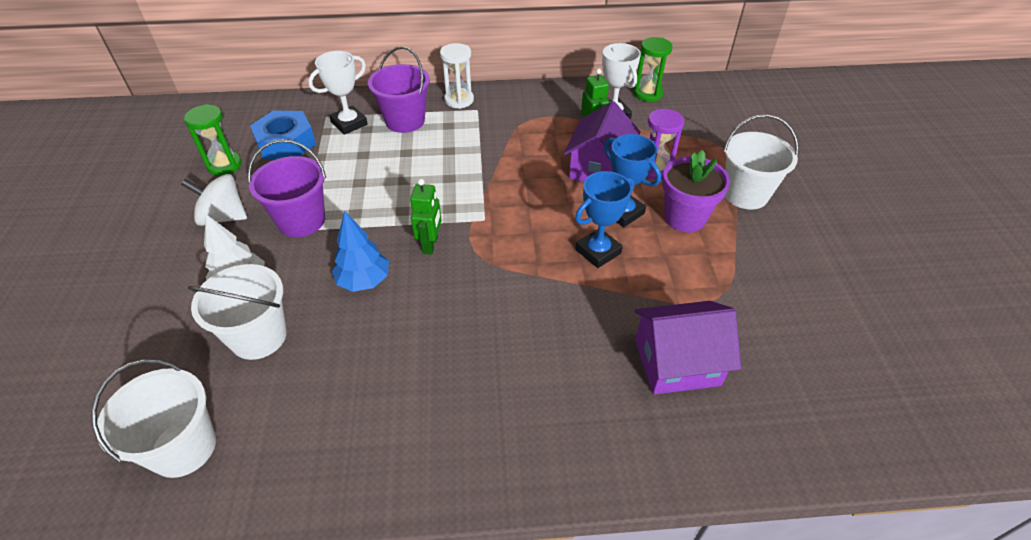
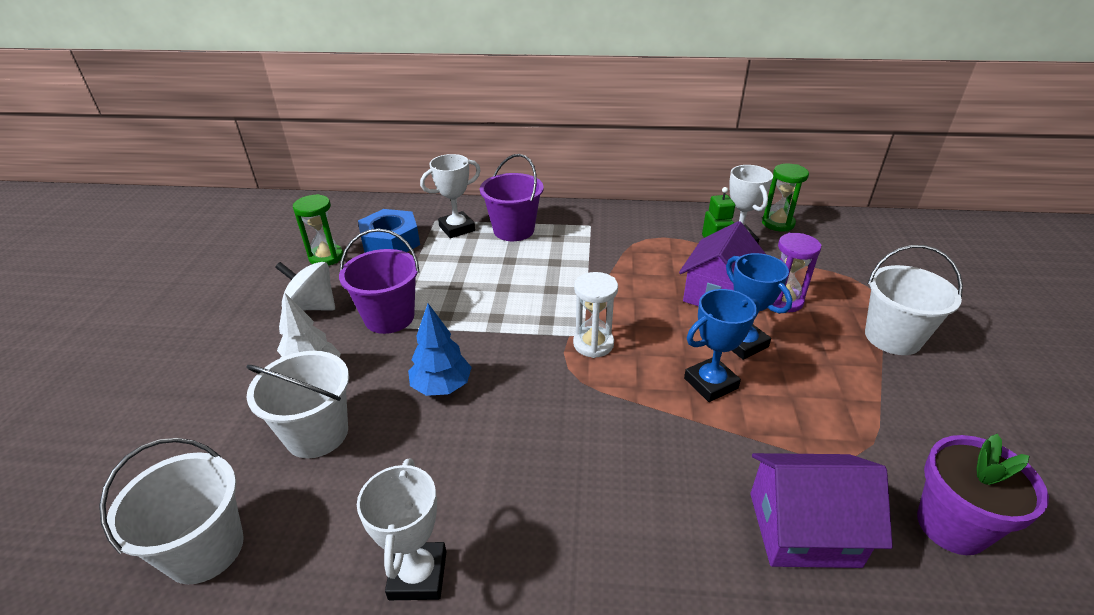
camera: 10 degrees right, 10 degrees down
(374, 441) = (418, 575): none -> white trophy
(430, 244) = (520, 356): green robot -> none
(459, 100) = (572, 215): white hourglass -> white hourglass (593, 344)
(684, 218) = (817, 356): purple flower pot -> purple flower pot (951, 526)

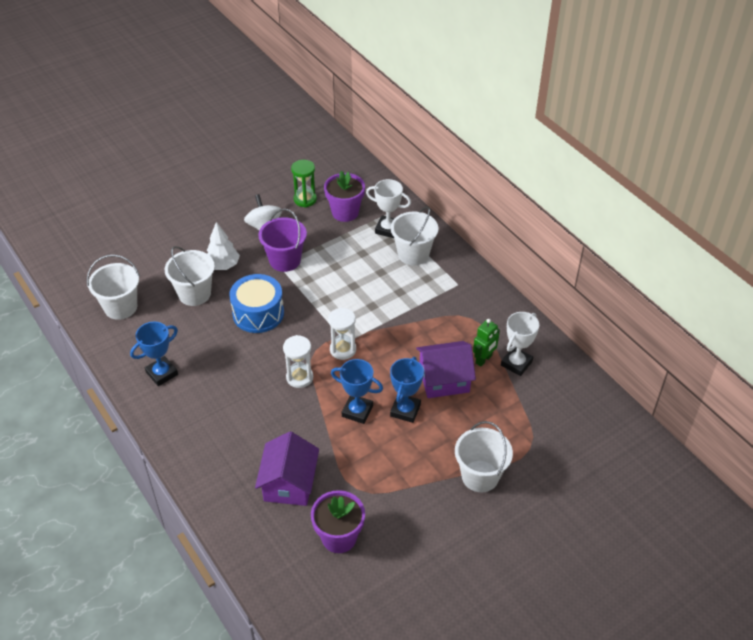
camera: 50 degrees right, 10 degrees up
(390, 242) = (345, 212): blue nut -> purple flower pot
(418, 575) = (162, 373): white trophy -> blue trophy
(441, 386) = (258, 313): blue tree -> blue drum
(513, 230) = (413, 254): purple bucket -> white bucket
(601, 406) = (299, 377): none -> white hourglass
(778, 223) = (566, 374): green hourglass -> none
(783, 301) = (468, 412): purple hourglass -> none
(803, 529) = (289, 483): purple house -> purple house turned 45 degrees clockwise

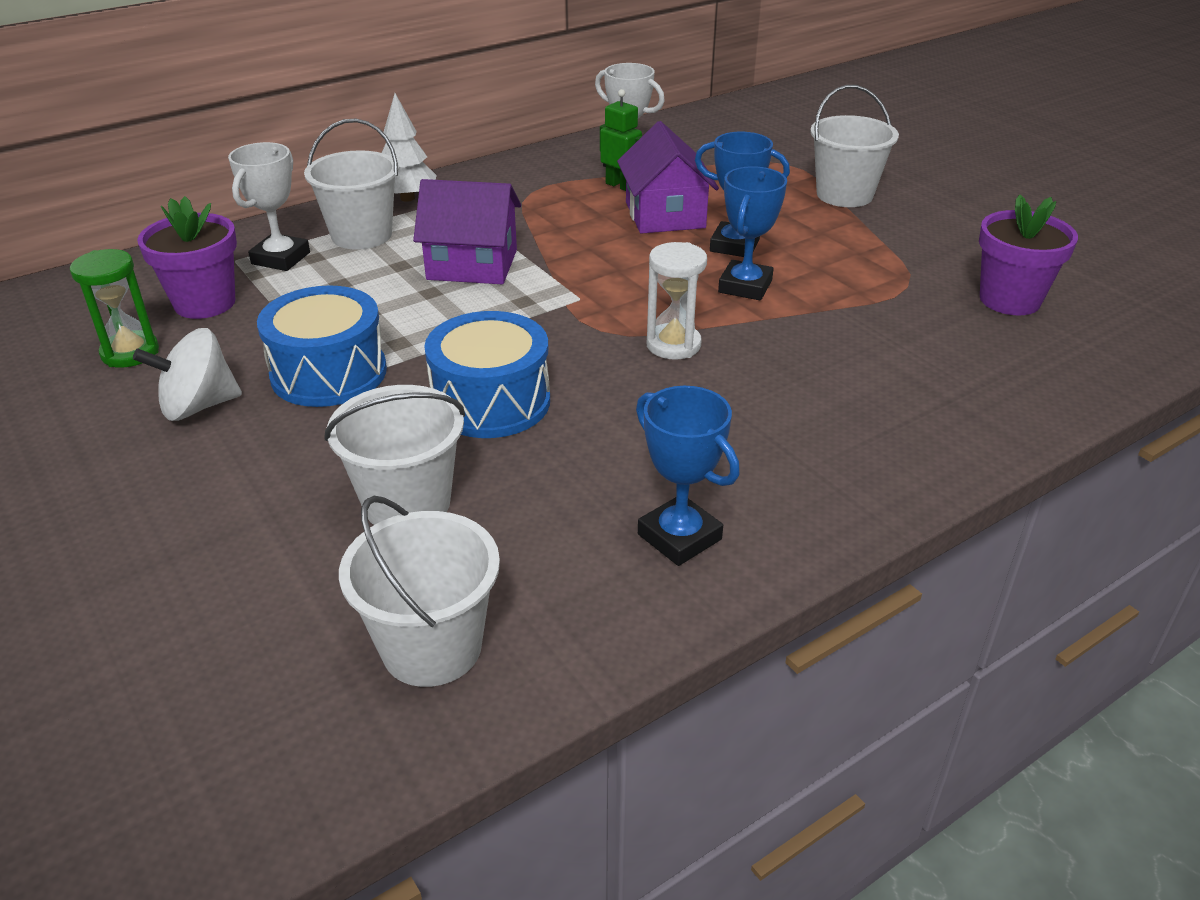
camera: 90 degrees left, 10 degrees down
(223, 265) = (315, 463): white tree -> white tree (407, 198)
(285, 260) = (329, 373): purple bucket -> blue drum
(289, 483) = (926, 349): purple house -> purple house (472, 265)
(343, 349) = (600, 301): white hourglass -> none

